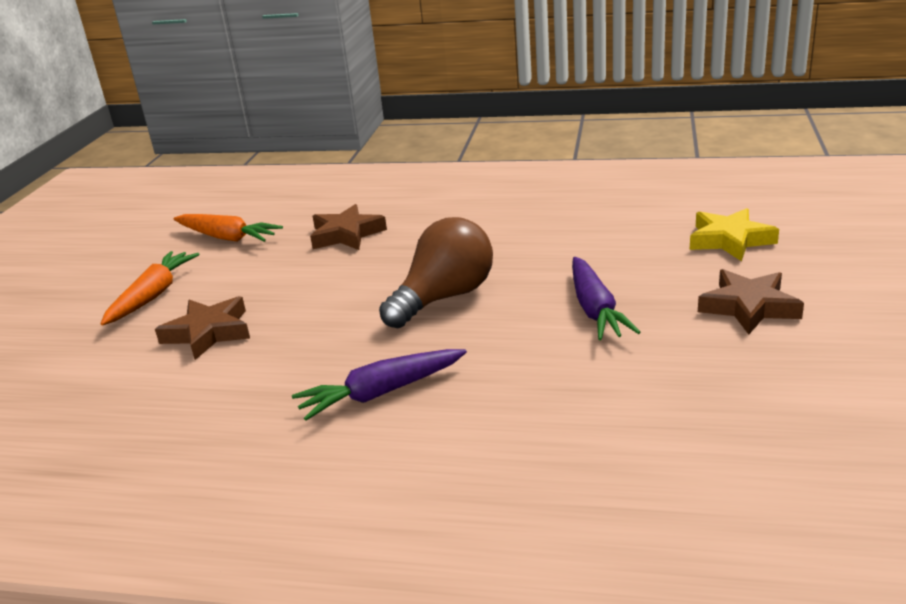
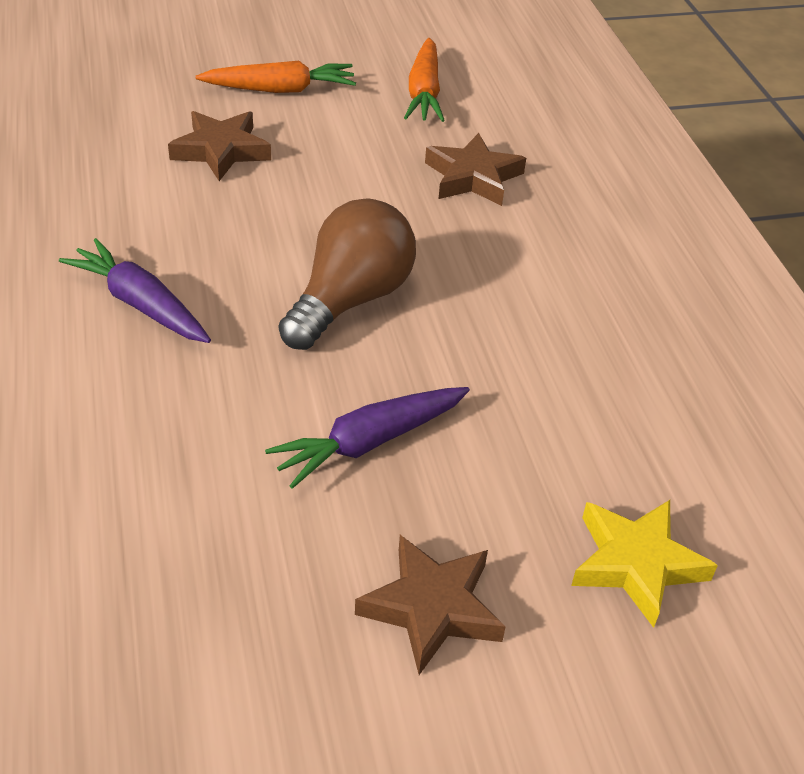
camera: 60 degrees right, 15 degrees up
(444, 298) = (350, 300): brown light bulb -> brown light bulb turned 75 degrees counterclockwise

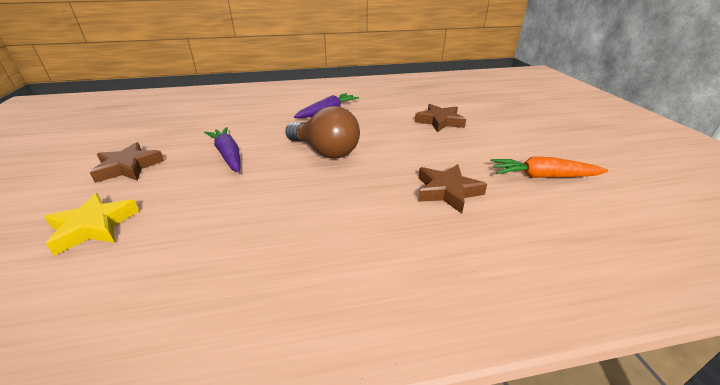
camera: 95 degrees right, 10 degrees down
(280, 90) = (506, 133): orange carrot -> none

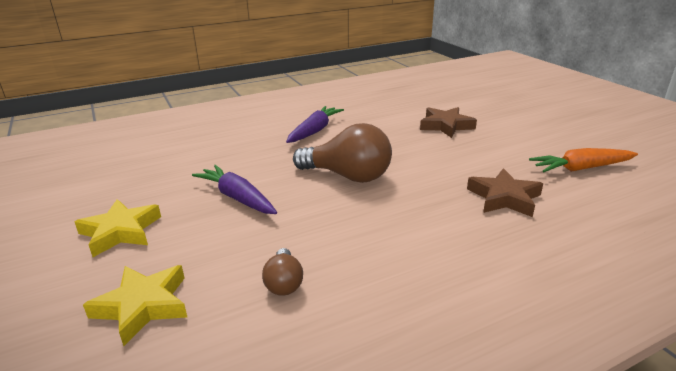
camera: 15 degrees left, 5 degrees down
(128, 167) = (120, 231): brown star -> yellow star
(205, 230) = (284, 283): none -> brown light bulb

